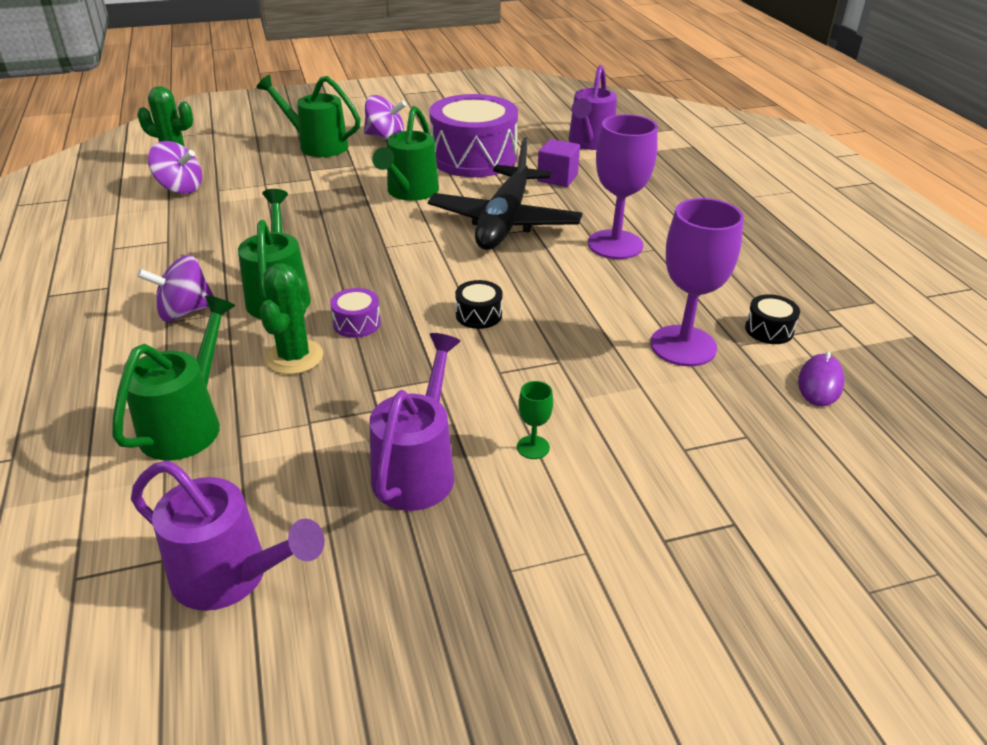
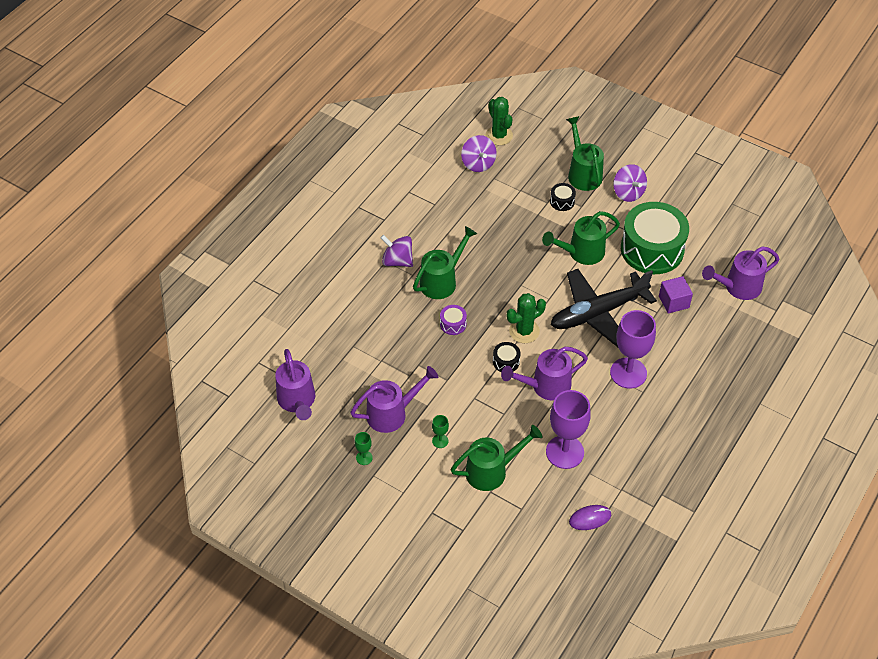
camera: 50 degrees right, 15 degrees up
(188, 423) = (343, 325): green watering can -> green watering can (492, 471)
(294, 357) = (410, 323): green cactus -> green cactus (524, 331)
(460, 559) = (364, 458): none -> green goblet
(473, 158) = (652, 249): purple drum -> green drum
(558, 307) = (545, 386): none -> purple watering can
(769, 330) = (615, 478): black drum -> black drum (562, 201)

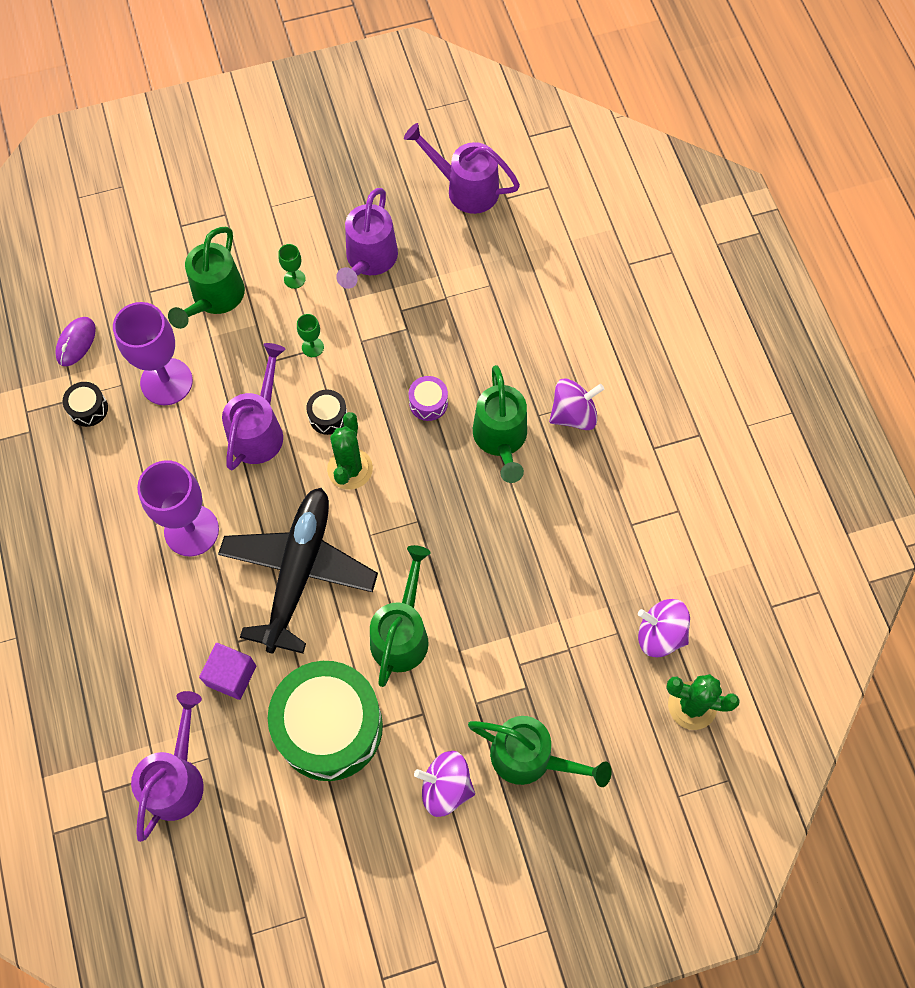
camera: 130 degrees right, 15 degrees up
(364, 458) = (342, 200): green goblet -> green goblet (312, 347)
(562, 201) = (504, 685): black drum -> black drum (88, 409)

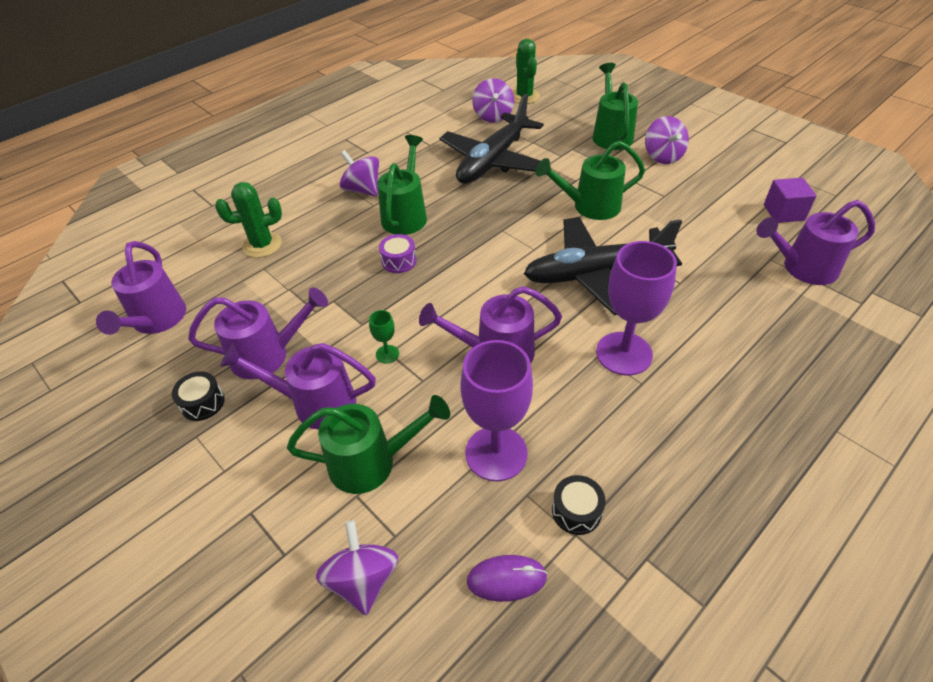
camera: 115 degrees left, 20 degrees down
(133, 263) = (363, 580): none -> purple spinning top
(231, 675) = (706, 274): purple cube -> purple cube (783, 212)
(294, 279) = (315, 403): green goblet -> purple watering can
(328, 416) = (451, 313): black drum -> black drum (202, 403)
(329, 727) = (684, 213): green drum -> none
(350, 469) = (488, 281): green cactus -> green cactus (262, 245)
(501, 440) = (406, 214): green watering can -> green watering can turned 45 degrees counterclockwise
(553, 579) = (493, 161): none -> black plane

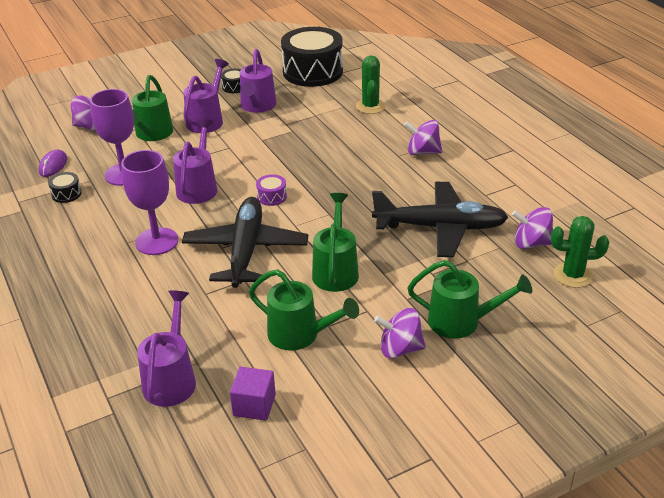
camera: 105 degrees right, 10 degrees down
(156, 321) = (313, 72): purple watering can -> black drum
(362, 190) = (422, 152): purple spinning top -> purple spinning top turned 135 degrees counterclockwise
(387, 354) = (228, 146): green goblet -> none
(399, 261) = (318, 160): purple drum -> purple drum (272, 197)
(406, 214) = (376, 169): green watering can -> green watering can (300, 335)
(493, 161) = (440, 228): black plane -> black plane turned 135 degrees clockwise

